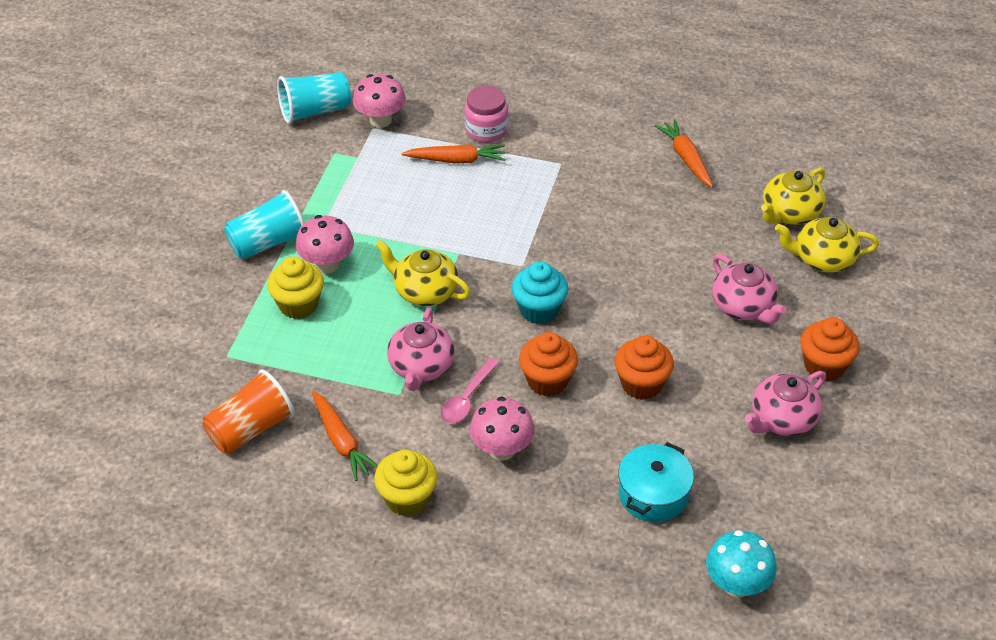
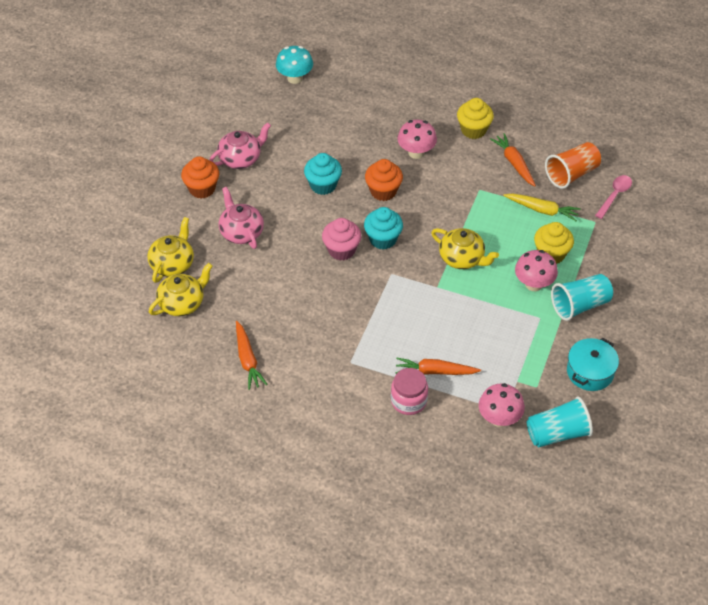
camera: 175 degrees left, 5 degrees up
(304, 367) = (542, 210): none -> yellow carrot
(421, 367) = (465, 205): pink teapot -> none
(467, 398) = (436, 183): pink spoon -> pink spoon (614, 196)
(595, 291) = (341, 250): none -> pink cupcake
(641, 384) = (323, 185): orange cupcake -> turquoise cupcake
(653, 494) = (330, 123): turquoise pot -> turquoise pot (590, 372)
(822, 259) = (172, 264): yellow teapot -> yellow teapot turned 75 degrees counterclockwise

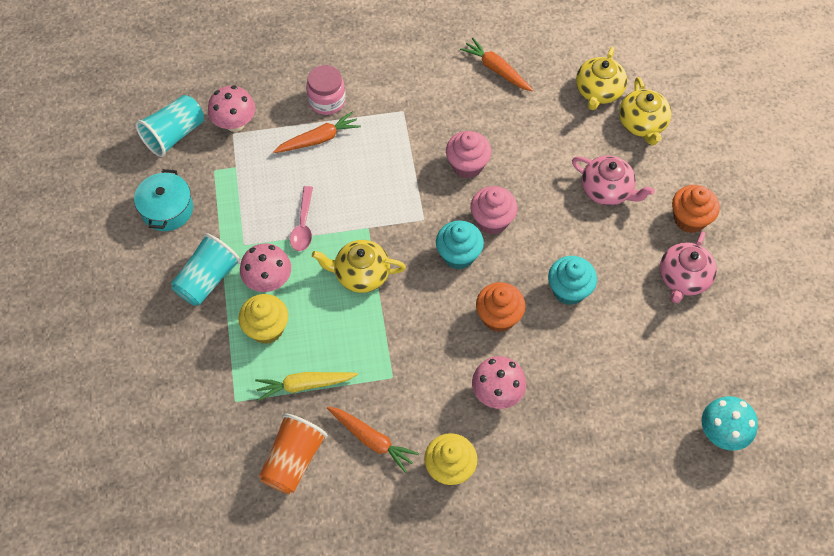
camera: 150 degrees right, 10 degrees up
(330, 296) = (467, 165): none -> pink cupcake
(614, 196) = (226, 453): pink spoon -> pink spoon (303, 225)

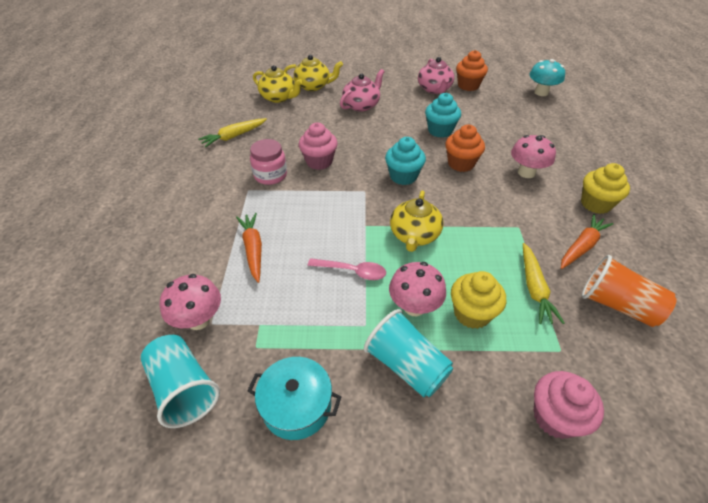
camera: 80 degrees left, 15 degrees down
(327, 101) = (210, 238): pink jar -> pink jar (270, 175)
(492, 221) = (374, 156): pink cupcake -> pink cupcake (555, 417)
(496, 69) = (234, 136): orange carrot -> yellow carrot
(683, 278) = (434, 89): pink teapot -> pink teapot turned 45 degrees clockwise
(689, 219) = (392, 81): orange cupcake -> orange cupcake (468, 86)

